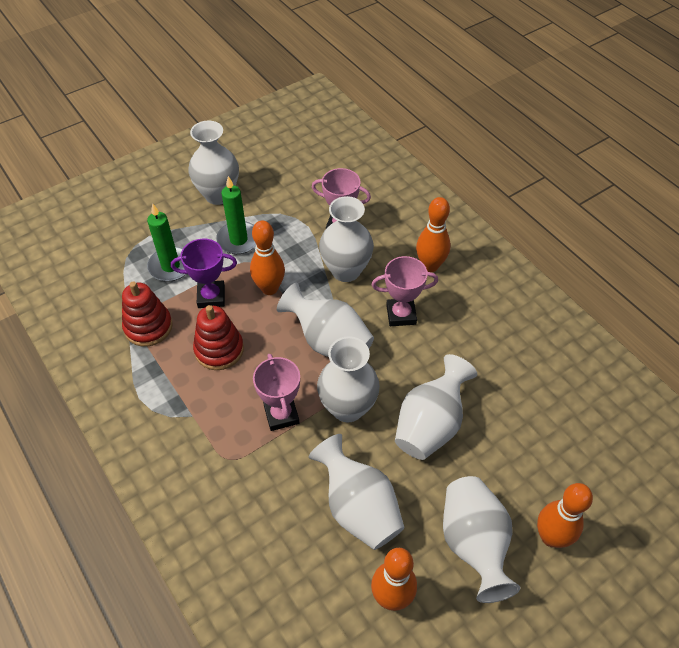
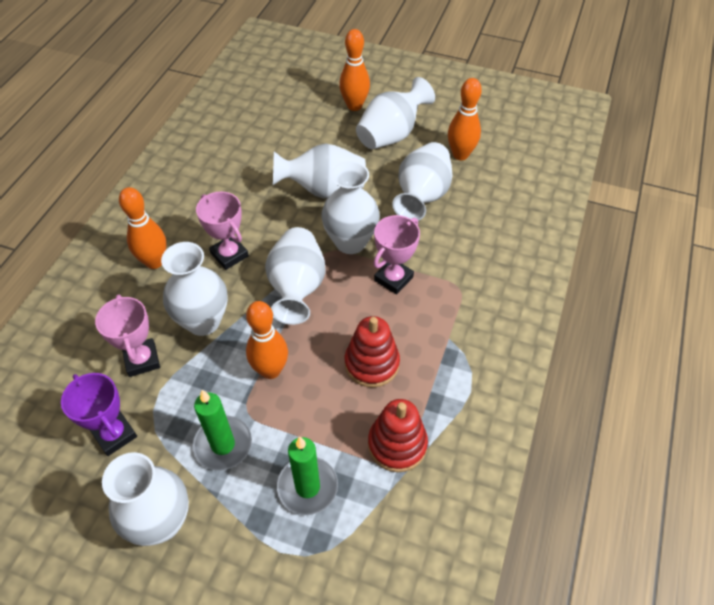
camera: 125 degrees left, 0 degrees up
(211, 297) = (318, 414): purple trophy -> purple trophy (115, 434)

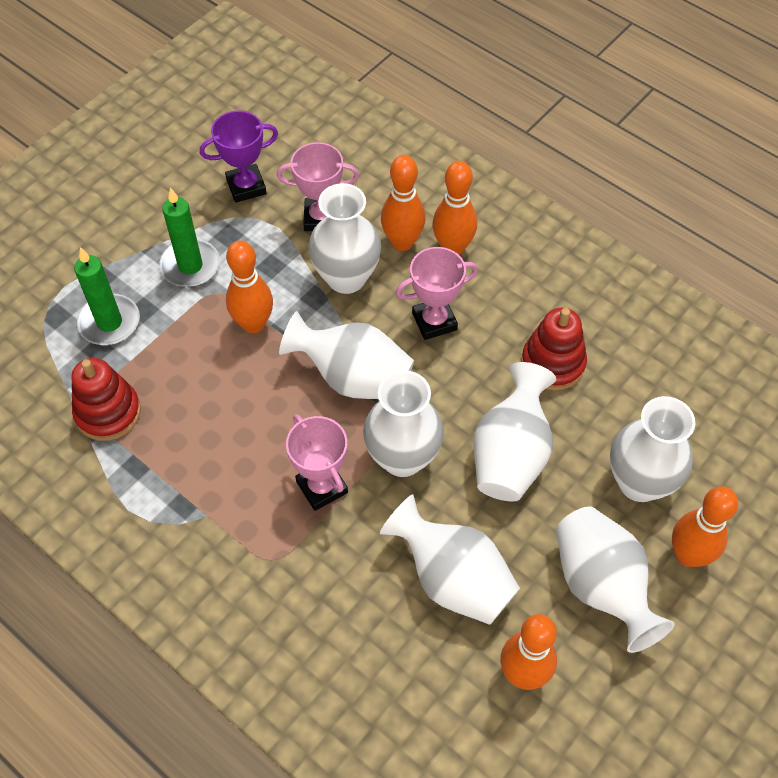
camera: 110 degrees right, 5 degrees up
(156, 295) = (402, 242): none -> orange bowling pin
(161, 522) = (141, 208): white vase -> white vase (639, 482)
(372, 363) = (213, 421): red stacking toy -> red stacking toy (553, 363)

